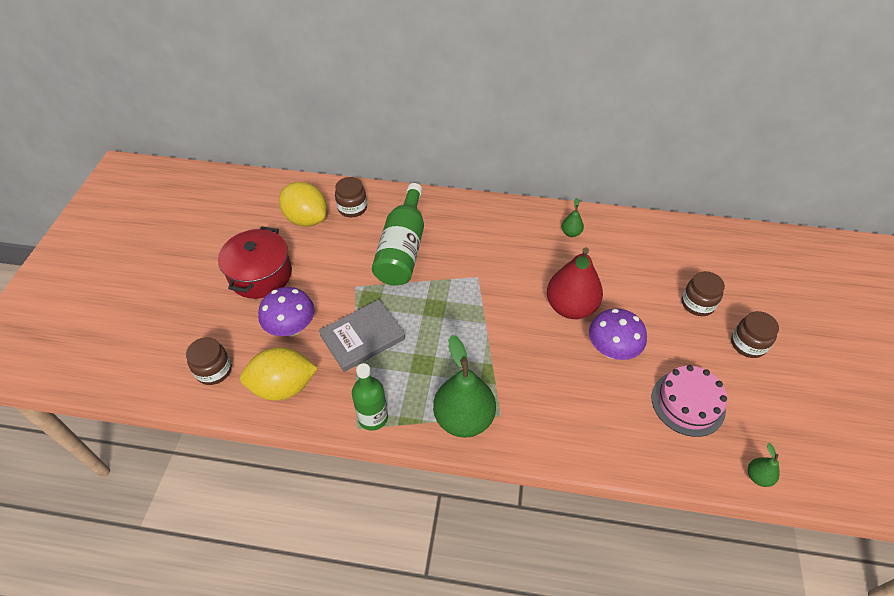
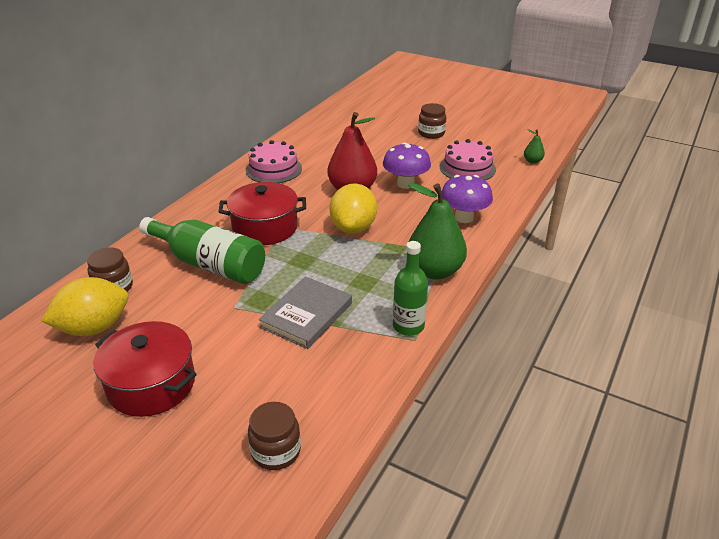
camera: 70 degrees left, 15 degrees down
(283, 386) = (336, 388): yellow lemon -> yellow lemon (353, 228)
(291, 328) = (257, 368): purple mushroom -> purple mushroom (464, 218)
(362, 337) = (306, 315): grey book -> grey book turned 45 degrees clockwise
(470, 264) = (265, 227): none -> red pot
(571, 233) = (274, 169): green pear -> pink cake
(697, 304) = (386, 140): brown jar -> none

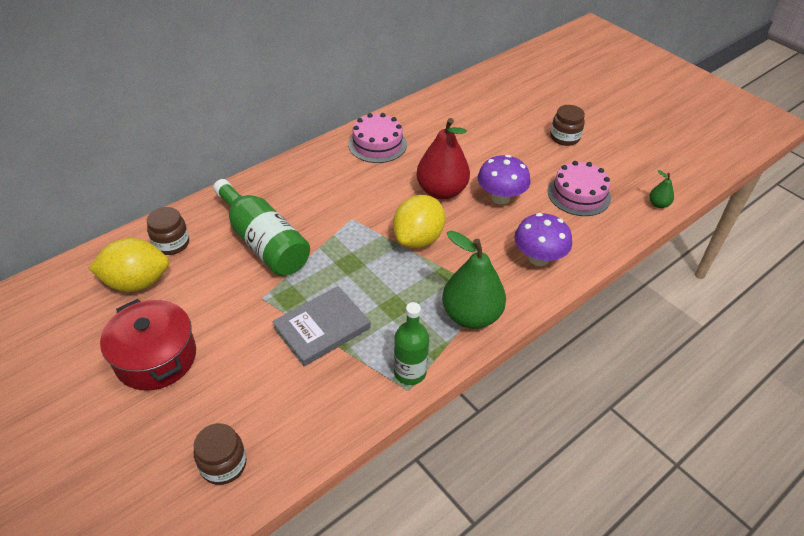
camera: 20 degrees right, 10 degrees up
(265, 227) = (334, 214): red pot -> none

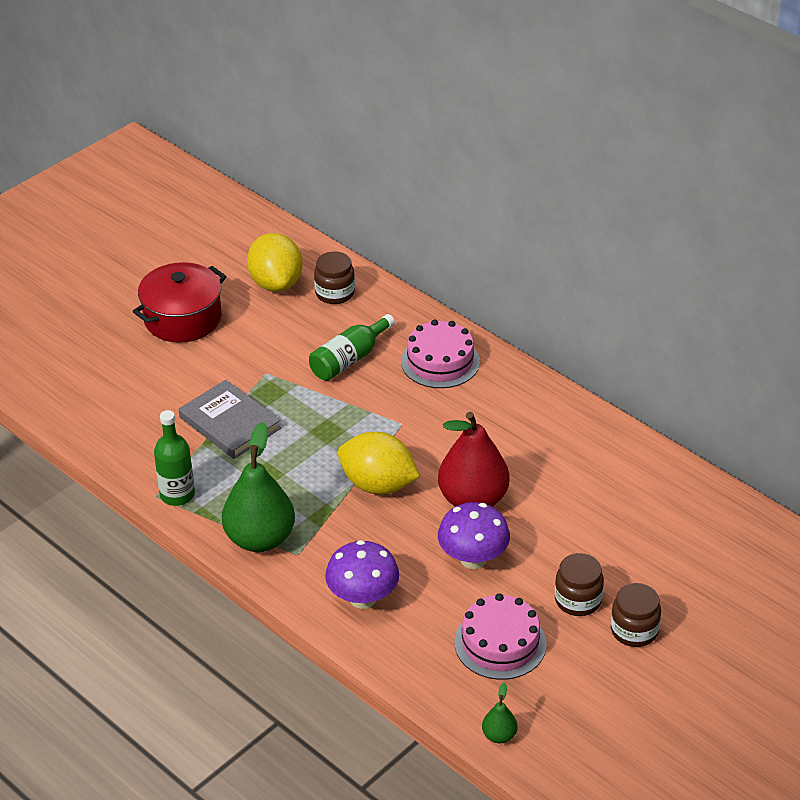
camera: 85 degrees right, 5 degrees down
(223, 464) = (71, 385): brown jar -> brown jar (578, 600)
(264, 242) = (349, 359): green bottle -> green bottle, size x0.65
(377, 144) = (556, 429): pink cake -> pink cake (440, 361)

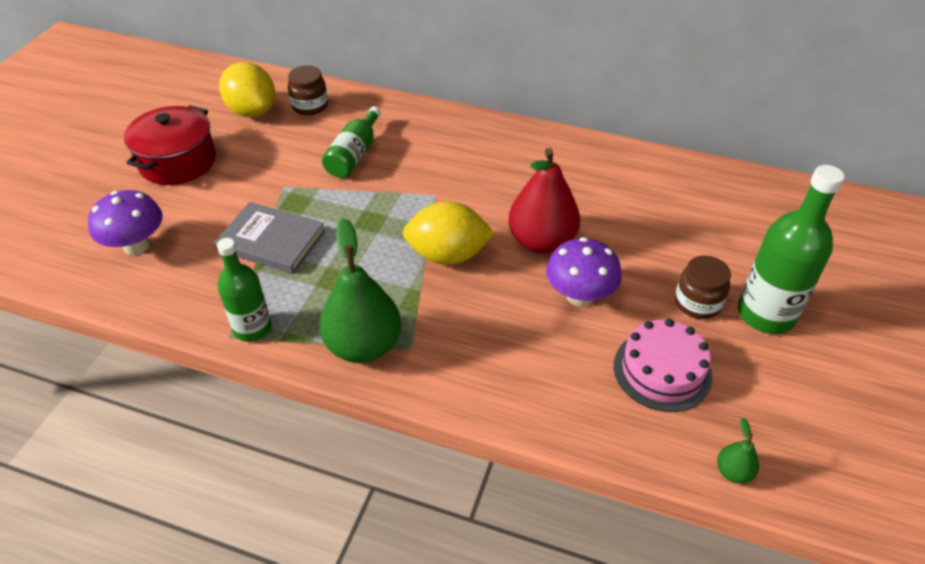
camera: 25 degrees left, 5 degrees up
(363, 598) = (503, 372): purple mushroom -> purple mushroom (136, 246)
(440, 361) = (435, 135): pink cake -> none
(634, 630) = (765, 314): brown jar -> green bottle

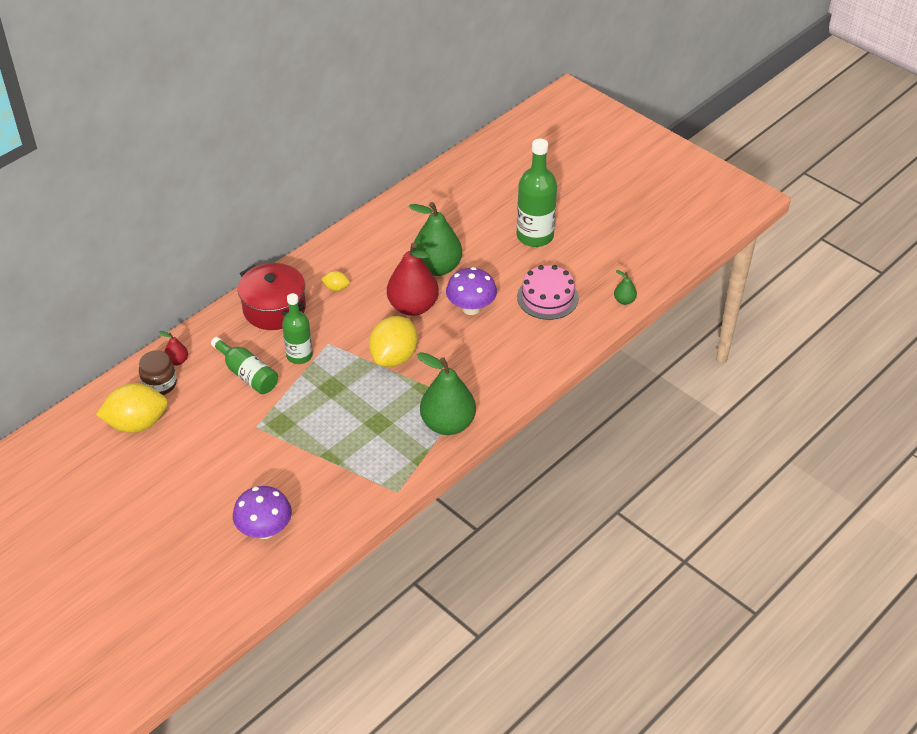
camera: 65 degrees left, 0 degrees up
(177, 161) = (173, 487): red pot -> red pot (274, 308)
(252, 328) = (397, 477): green bottle -> green bottle (299, 355)
(271, 241) = (315, 447): grey book -> none
(346, 105) = (177, 361): none -> red pear
(523, 170) = (336, 288): none -> yellow lemon
(623, 239) = (437, 267): none -> green pear
(697, 303) = (509, 259): brown jar -> none

